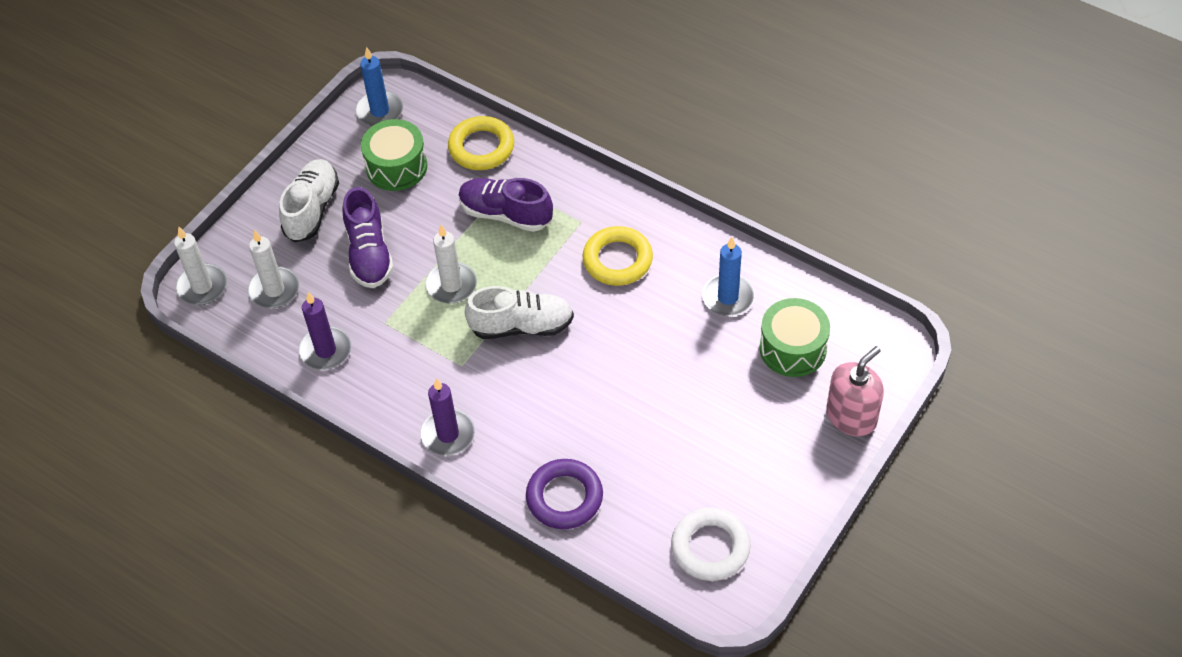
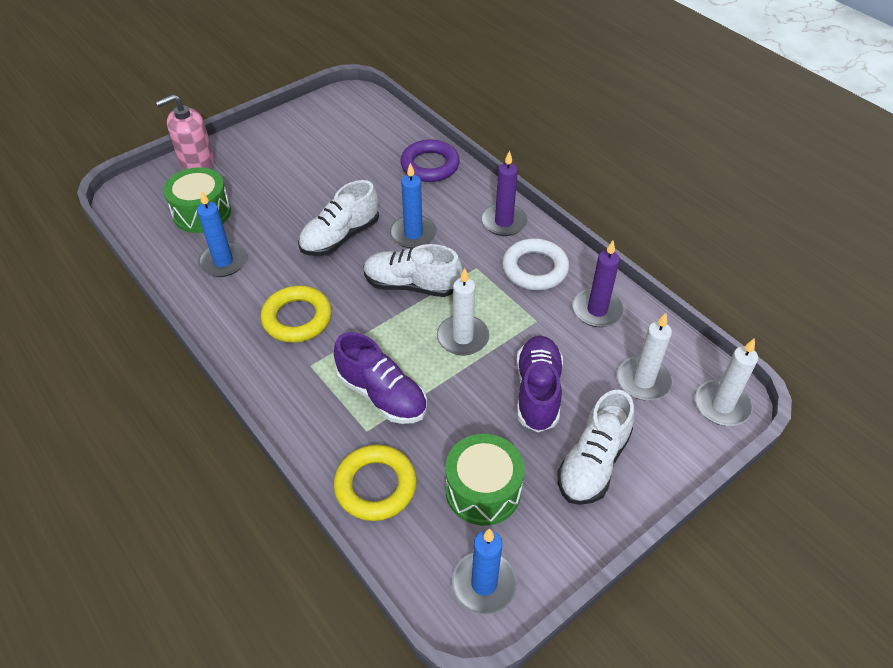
camera: 165 degrees left, 5 degrees down
(544, 388) = (413, 234): none -> blue candle
(623, 362) = (340, 237): none -> white shoe
(710, 547) = (345, 120): white ring -> white ring (535, 269)

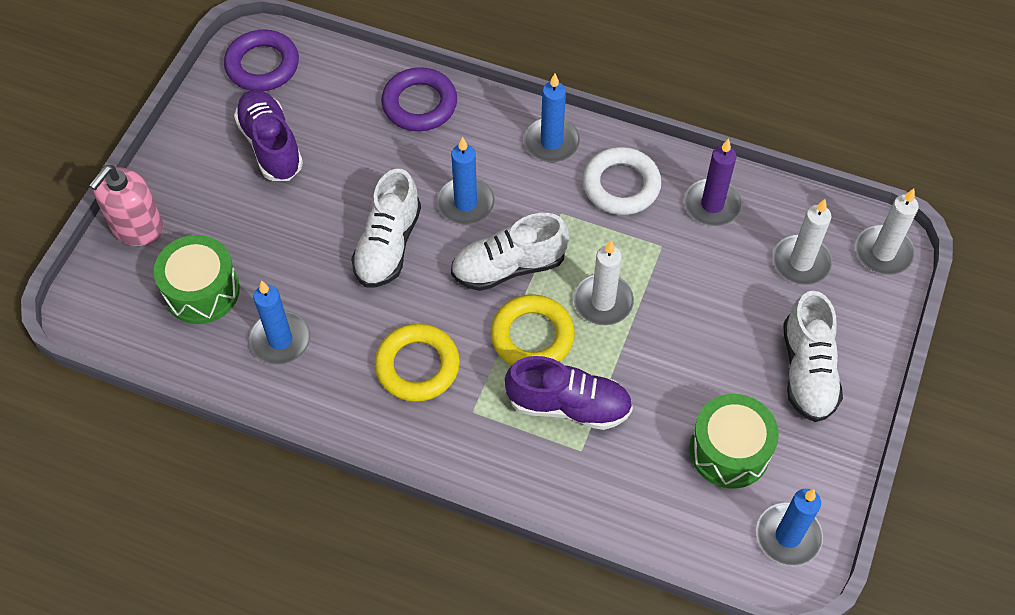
camera: 30 degrees left, 10 degrees up
(348, 108) = (262, 65): none -> purple ring
(375, 486) = (630, 500): yellow ring -> yellow ring (532, 336)
(504, 222) = (551, 142): purple candle -> blue candle
(537, 392) = (713, 324): purple shoe -> purple shoe (271, 145)

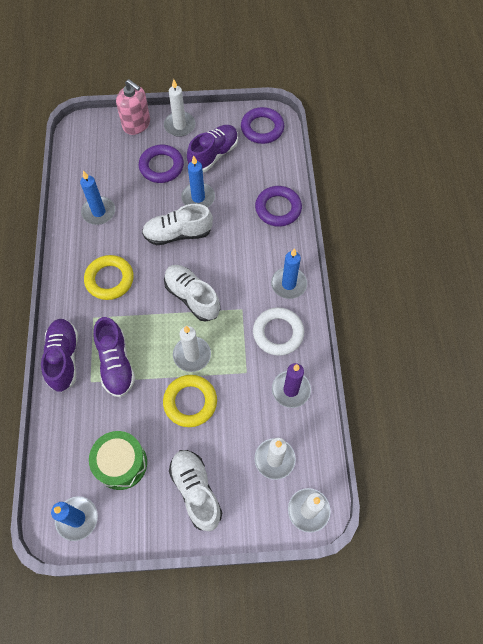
camera: 65 degrees right, 5 degrees up
(137, 227) = (136, 124): pink soap dispenser -> pink soap dispenser turned 150 degrees counterclockwise
(182, 168) = (179, 125): none -> white candle
(202, 291) = (112, 167): green drum -> none
(247, 222) = (161, 166): none -> purple ring
(465, 203) = (223, 258): blue candle -> blue candle (198, 198)
(523, 475) = (64, 358): none -> purple shoe
(532, 336) = (152, 327): yellow ring -> yellow ring (190, 402)
(807, 370) = (196, 491): white shoe -> white shoe turned 90 degrees clockwise

